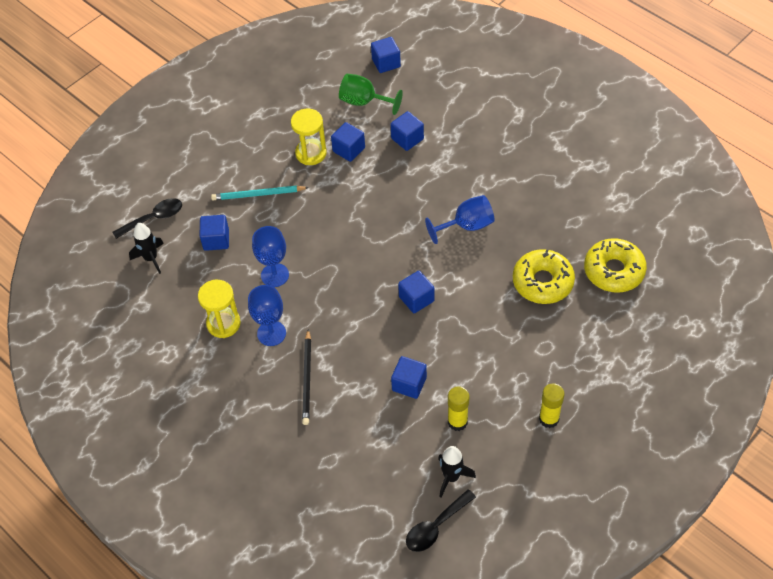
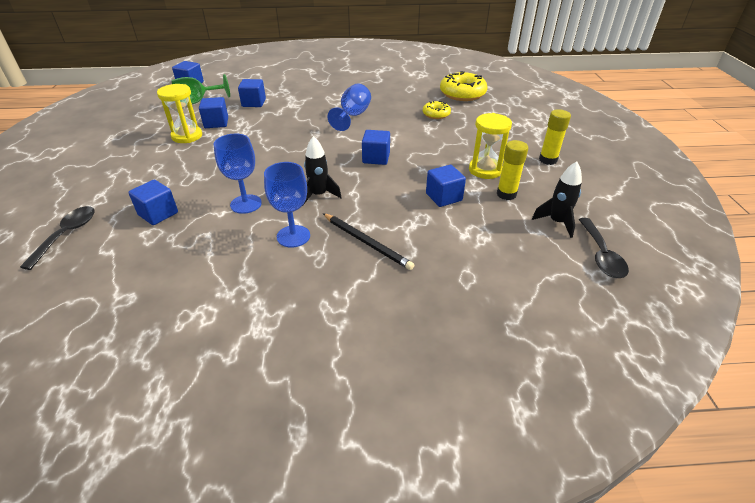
camera: 50 degrees left, 15 degrees down
(151, 258) = (95, 261): black rocket -> black rocket (319, 195)
(223, 323) = (237, 257): yellow hourglass -> yellow hourglass (485, 170)
(258, 194) = (167, 173): turquoise pencil -> none
(542, 282) = (436, 114): yellow donut -> yellow donut, size x0.56

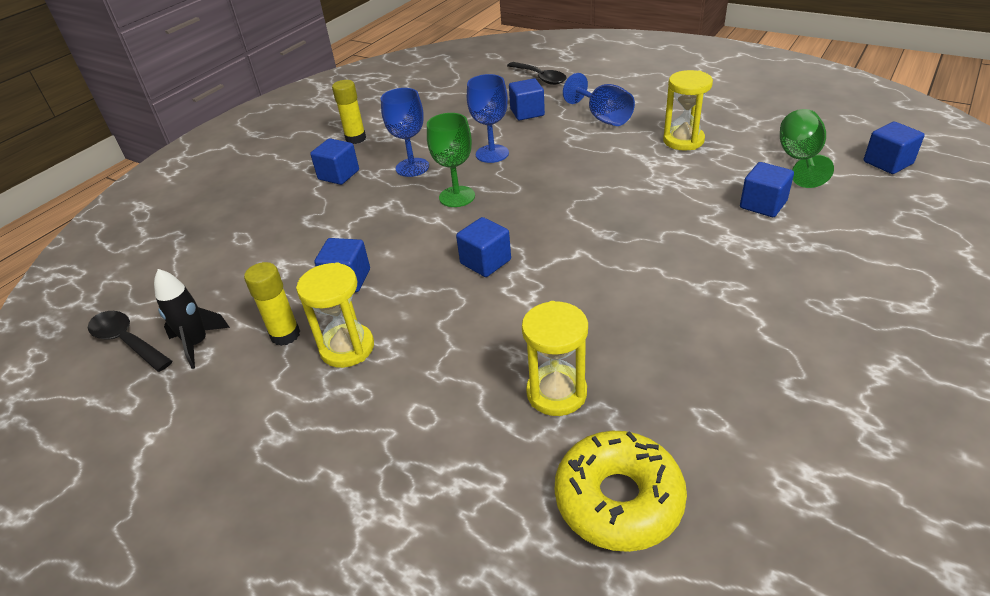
camera: 130 degrees right, 0 degrees up
(216, 123) = (708, 164): blue cube -> blue cube (338, 175)
(319, 195) = (457, 196): black rocket -> green goblet
(353, 116) = (634, 287): blue goblet -> blue goblet (603, 117)
(367, 242) = (352, 201): black pencil -> none
(436, 114) = (556, 393): yellow donut -> yellow hourglass
(548, 160) = (282, 441): yellow glue stick -> yellow glue stick (356, 139)

